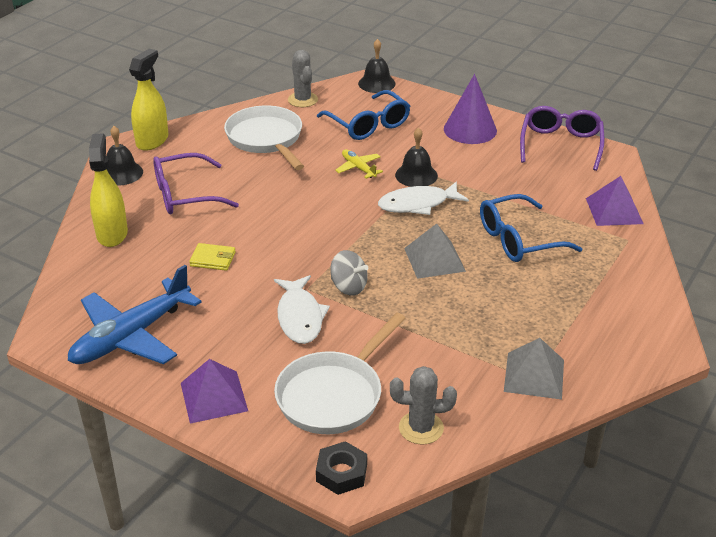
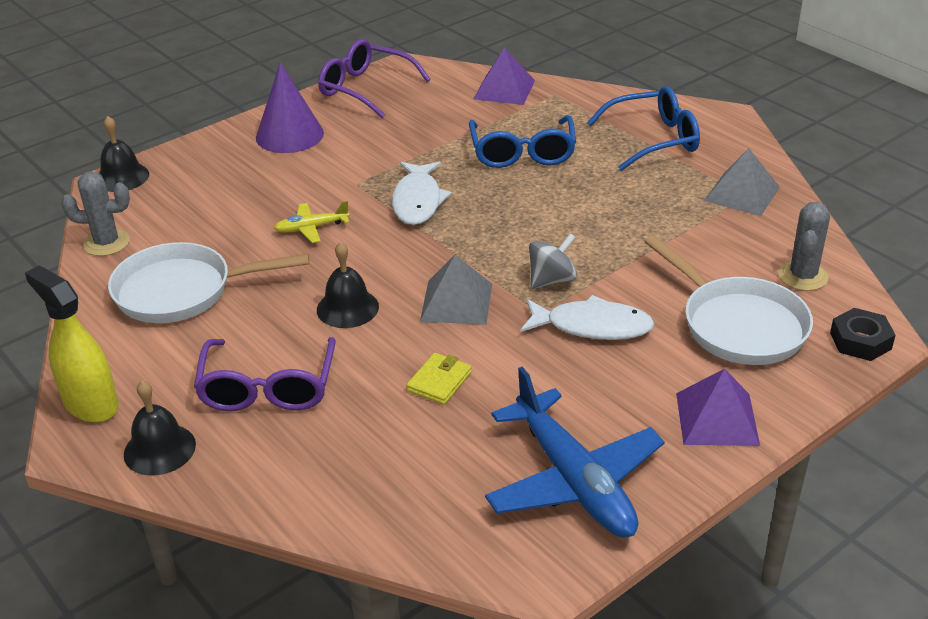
camera: 70 degrees left, 0 degrees up
(112, 234) = (321, 476): yellow spray bottle -> none
(368, 125) = (218, 202): blue glasses -> blue glasses (654, 139)
(416, 175) = (357, 190): black bell -> black bell (347, 308)
(434, 259) = (529, 211): grey pyramid -> grey pyramid (456, 302)

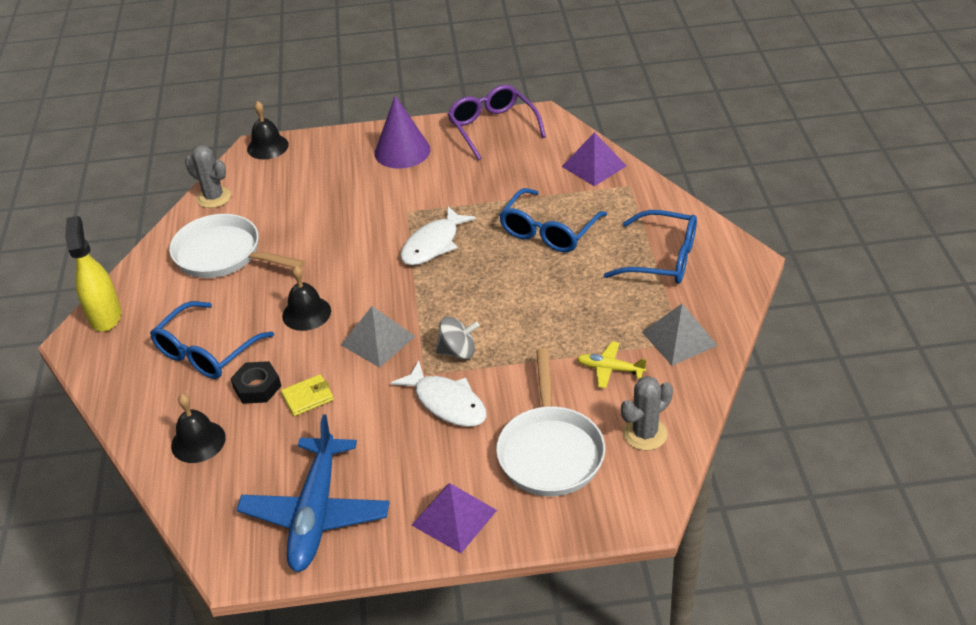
camera: 35 degrees right, 5 degrees up
(159, 449) = (113, 366): black bell -> black bell (198, 441)
(268, 388) = (206, 352): purple glasses -> blue glasses
(311, 228) = (344, 238): yellow plane -> yellow plane (610, 369)
(860, 341) = (627, 509): black nut -> black nut (257, 387)

